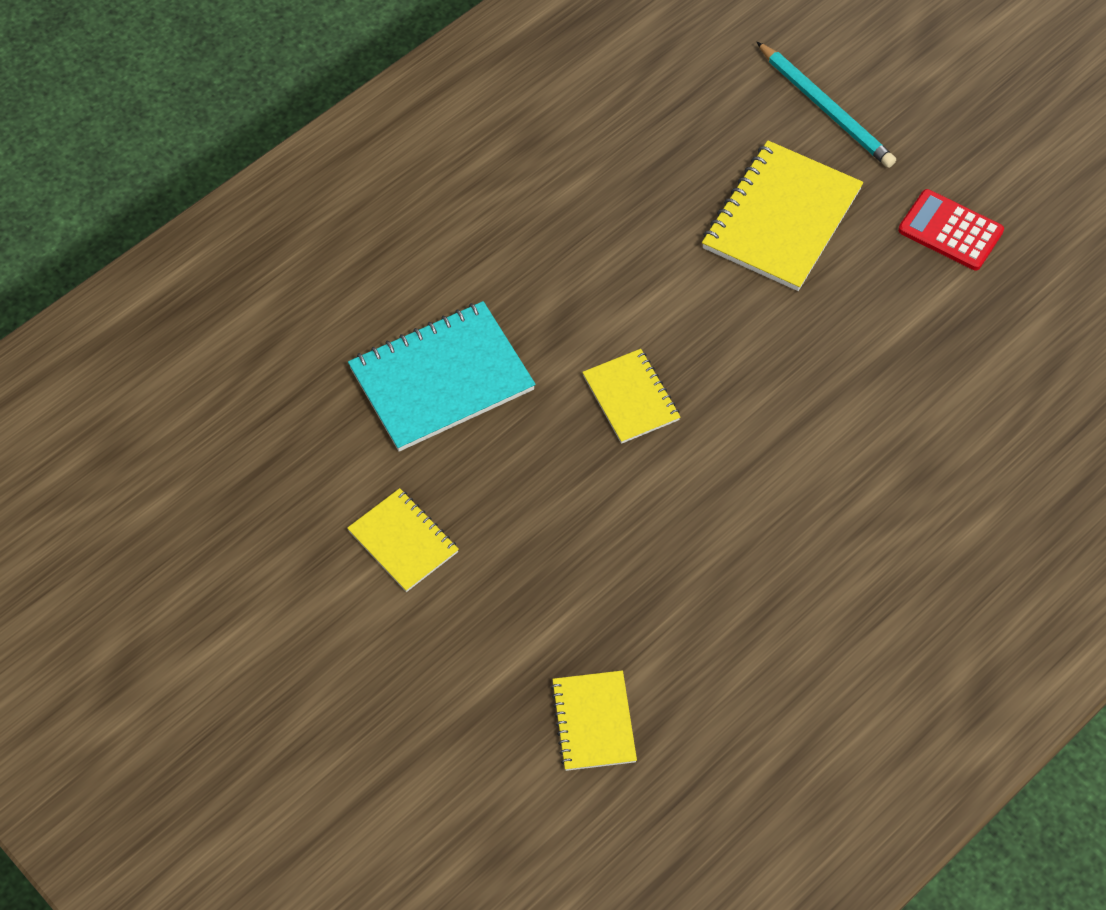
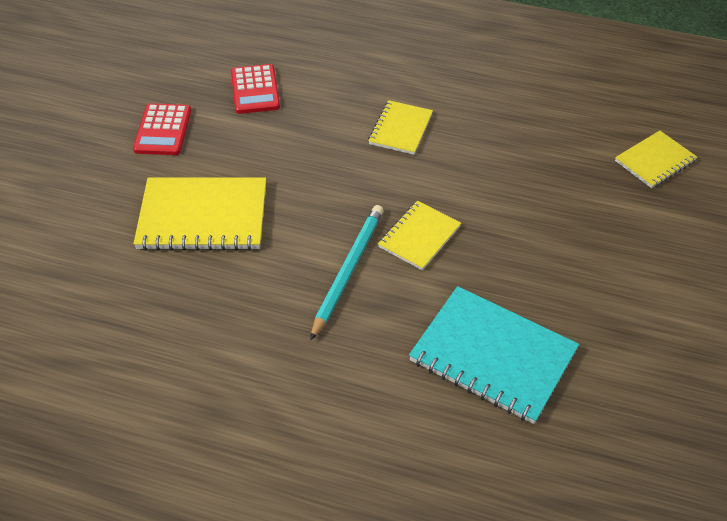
camera: 120 degrees left, 10 degrees down
(403, 541) = (638, 311): yellow notebook -> yellow notebook (400, 129)
(826, 108) = (75, 230): turquoise pencil -> turquoise pencil (348, 270)
(980, 349) = (255, 90): none -> red calculator

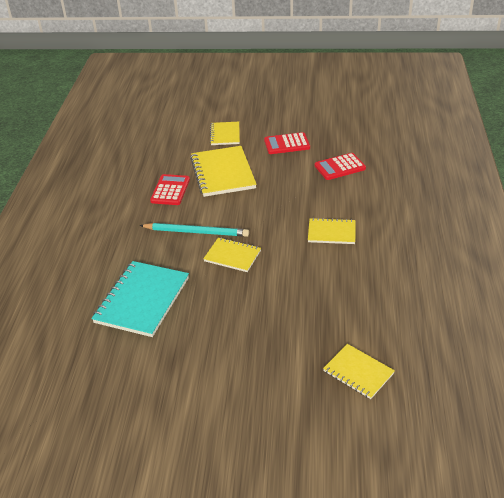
camera: 80 degrees right, 10 degrees down
(87, 197) = (225, 134): none -> yellow notebook
(219, 291) = (170, 190): none -> red calculator

